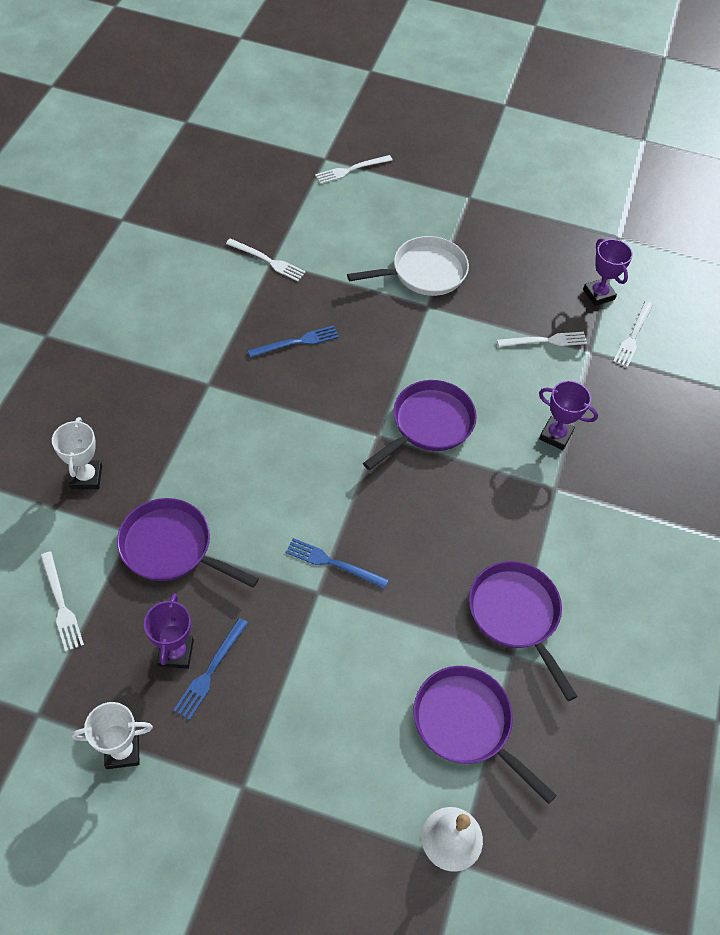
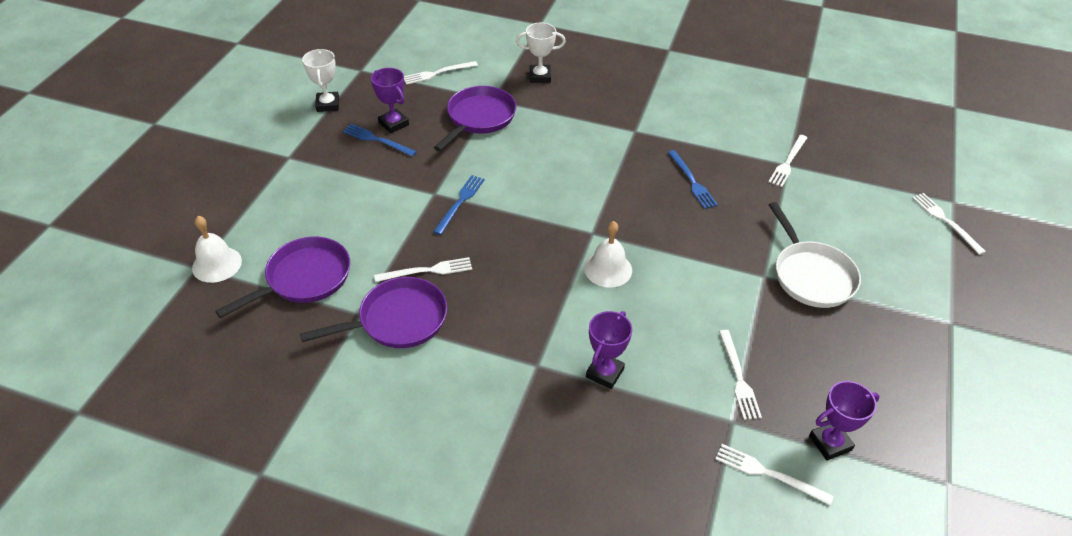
camera: 95 degrees right, 10 degrees down
(175, 653) = (393, 124): purple trophy -> purple trophy turned 45 degrees clockwise
(428, 424) = (608, 269): purple pan -> white bell
(444, 591) = (427, 271): none -> white fork

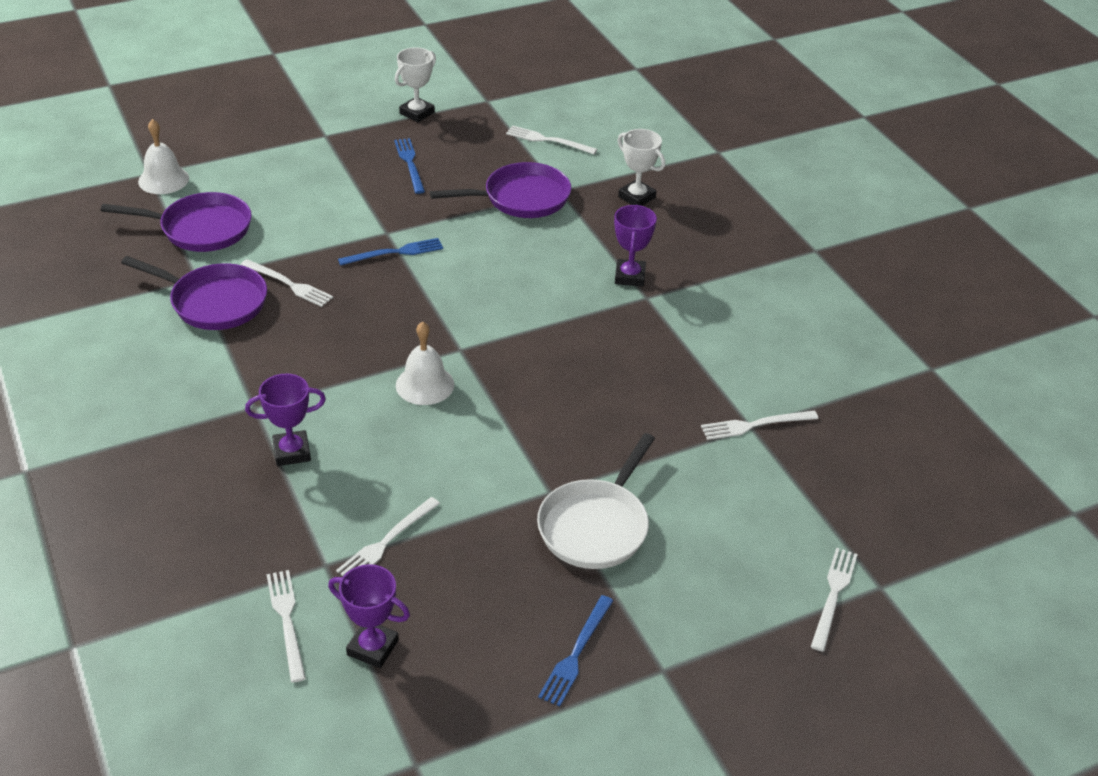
camera: 45 degrees right, 5 degrees down
(393, 124) = (443, 159): purple trophy -> purple trophy (630, 276)
(692, 181) = (624, 373): blue fork -> blue fork (576, 653)

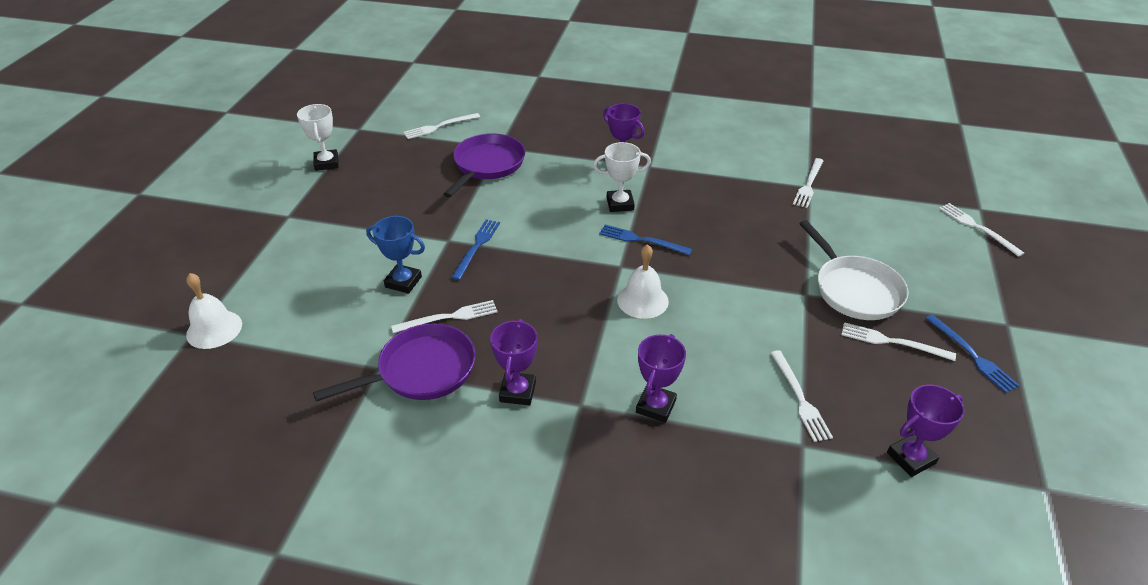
camera: 50 degrees left, 0 degrees up
(200, 229) = (313, 336): purple pan -> none
(237, 364) = (517, 392): none -> purple trophy
(287, 621) = (852, 497): white fork -> white fork (892, 342)
(307, 238) = (403, 282): none -> blue trophy
(410, 164) = (382, 193): blue fork -> blue fork (641, 240)
(636, 197) = (545, 123): white trophy -> white trophy (620, 204)

